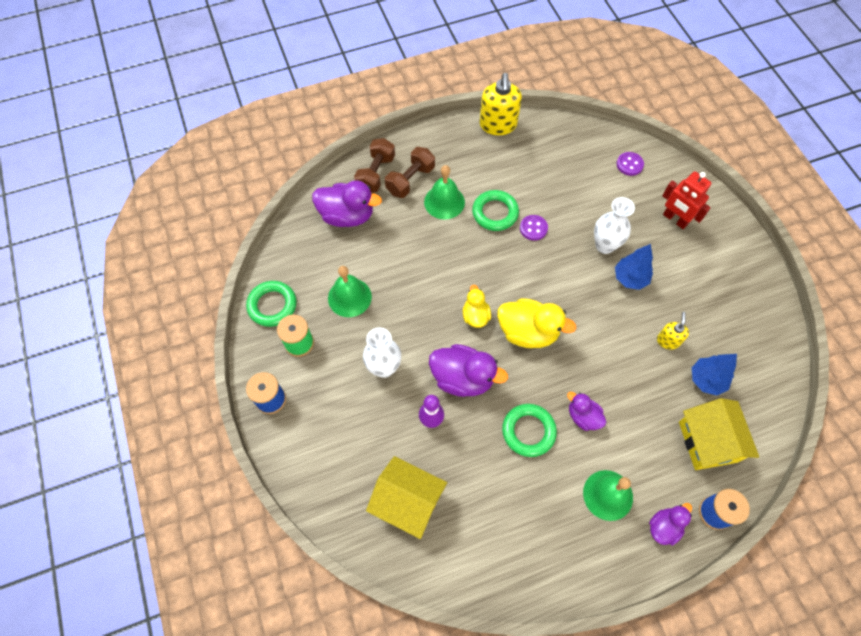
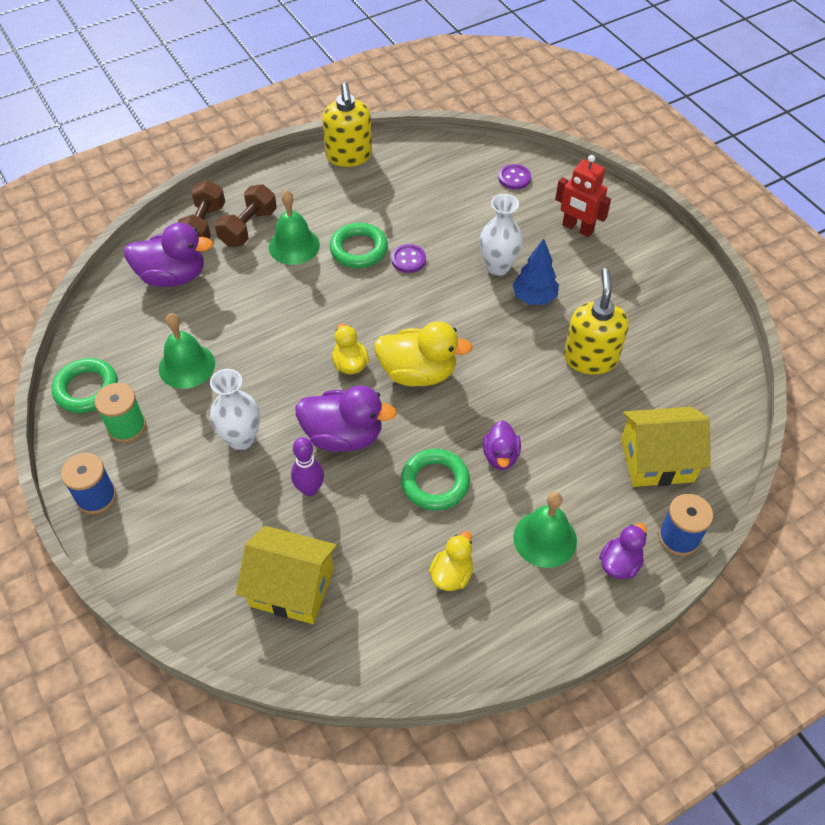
camera: 10 degrees left, 10 degrees down
(531, 512) = (451, 574): none -> yellow duck
(583, 416) = (500, 456): purple duck -> purple duck turned 120 degrees counterclockwise
(668, 341) = (590, 358): yellow soap dispenser -> yellow soap dispenser, size x1.85
(706, 380) = (643, 393): blue tree -> none
(708, 441) = (657, 460): yellow house -> yellow house turned 75 degrees counterclockwise

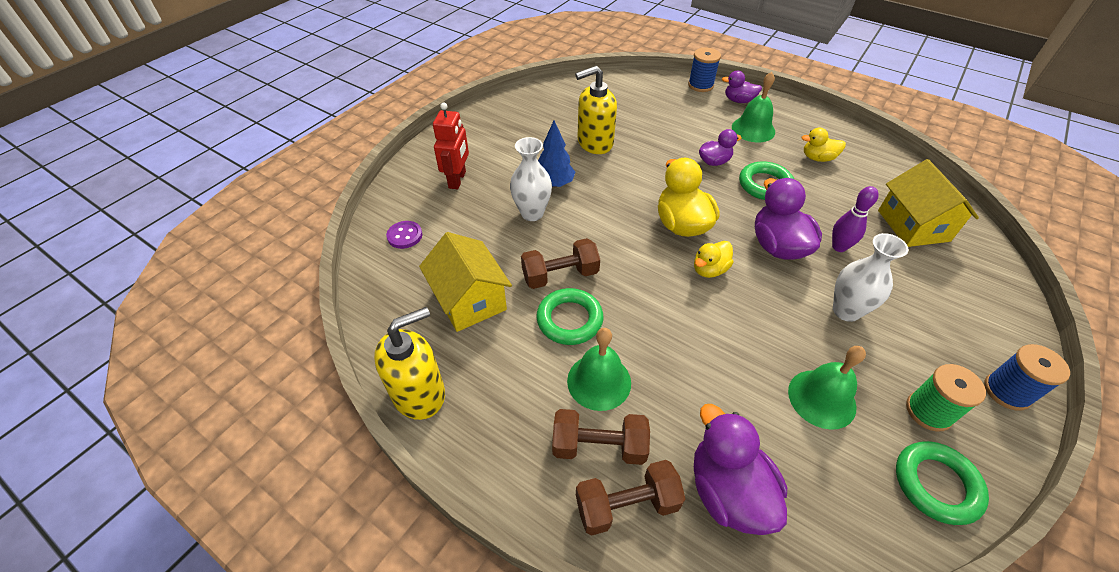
camera: 115 degrees left, 5 degrees down
(408, 260) = (560, 275): purple button -> brown dumbbell
(657, 460) = (655, 101): yellow house -> yellow house (469, 300)

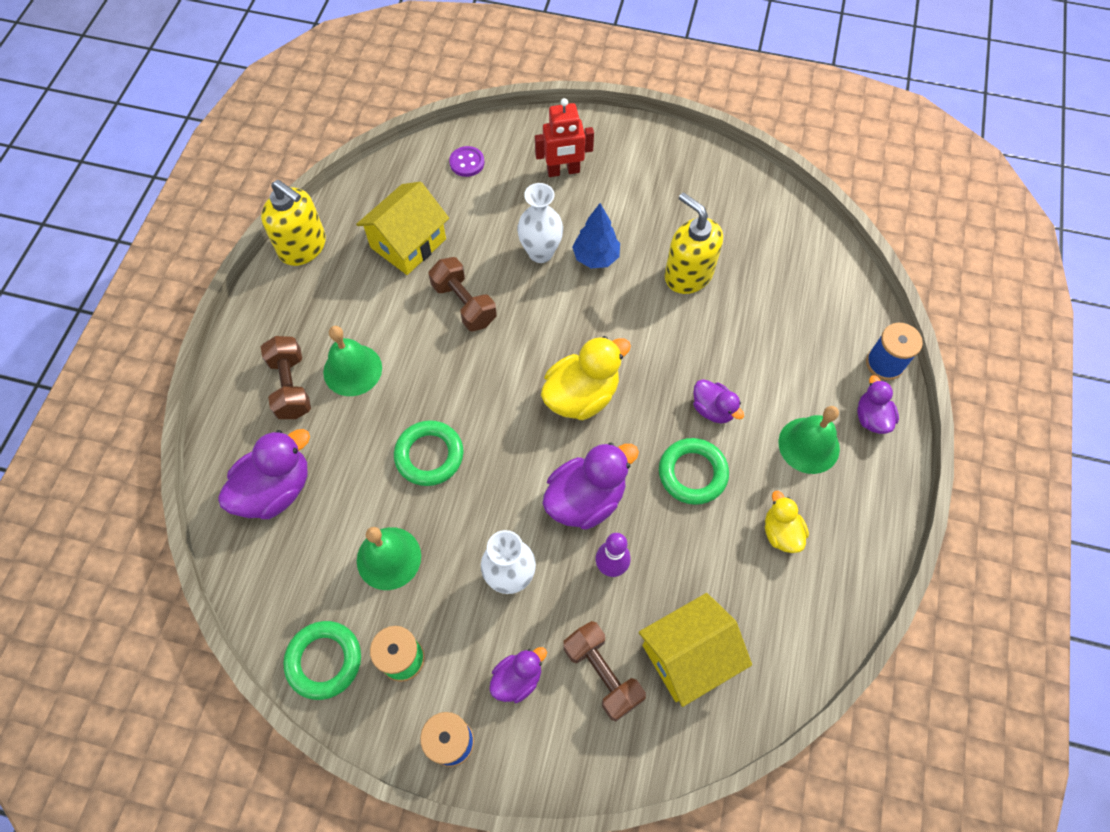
camera: 70 degrees right, 15 degrees up
(569, 320) = (412, 328): green ring -> green ring (429, 455)
(626, 505) = (247, 418): brown dumbbell -> brown dumbbell (602, 673)
(709, 270) = (522, 435): yellow duck -> none
(940, 329) = (517, 678): none -> purple duck

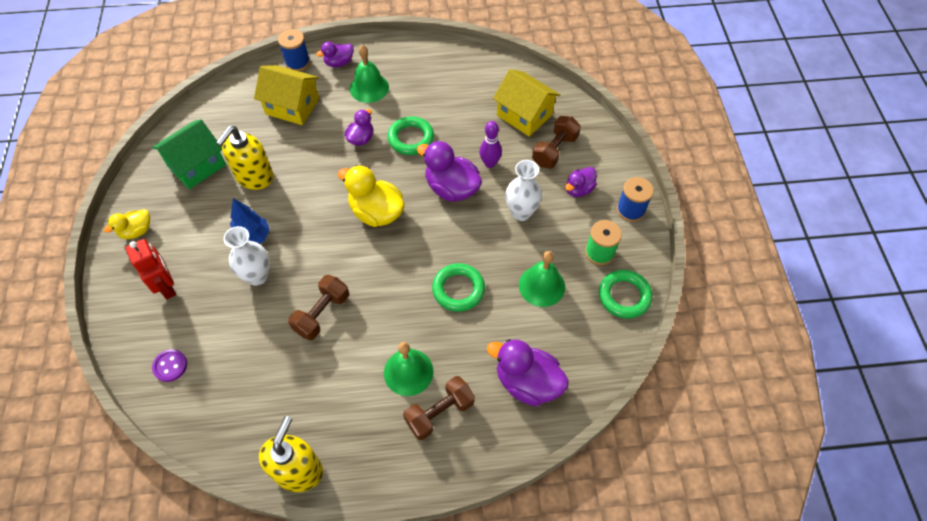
camera: 110 degrees left, 5 degrees down
(408, 243) = (272, 380): yellow house -> yellow house (292, 106)
(517, 678) = (579, 189): purple duck -> purple duck turned 75 degrees counterclockwise
(726, 219) = (196, 165): none -> green house
(781, 532) = (432, 90): yellow duck -> yellow duck (136, 231)

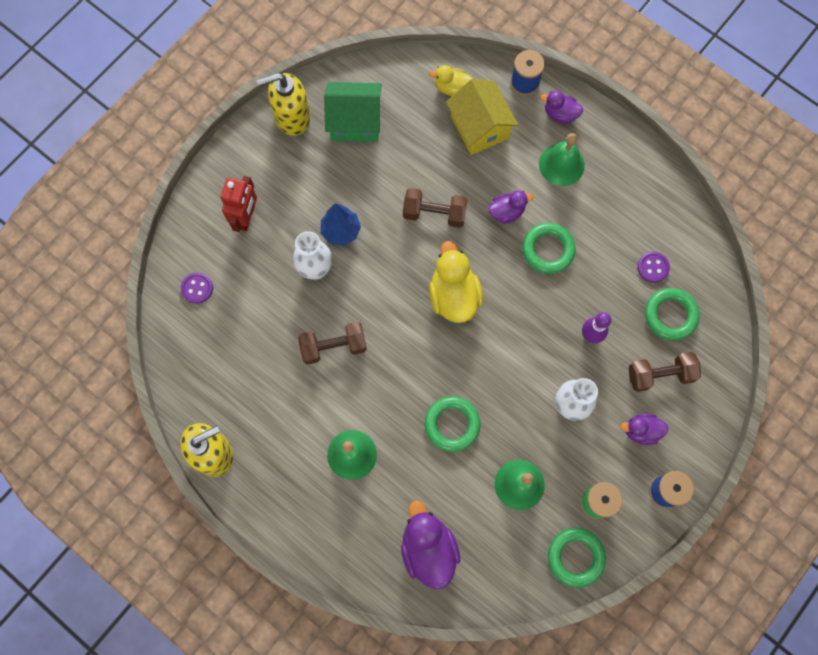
camera: 45 degrees right, 15 degrees up
(136, 231) = (263, 146): yellow duck -> yellow duck (452, 88)
(254, 177) = (389, 173): yellow soap dispenser -> yellow soap dispenser (292, 117)
(439, 412) = (344, 507): brown dumbbell -> brown dumbbell (434, 213)
(451, 188) = (535, 329): purple duck -> none
(485, 98) = (653, 267): none -> purple button
(524, 115) = (670, 315): yellow house -> green ring

